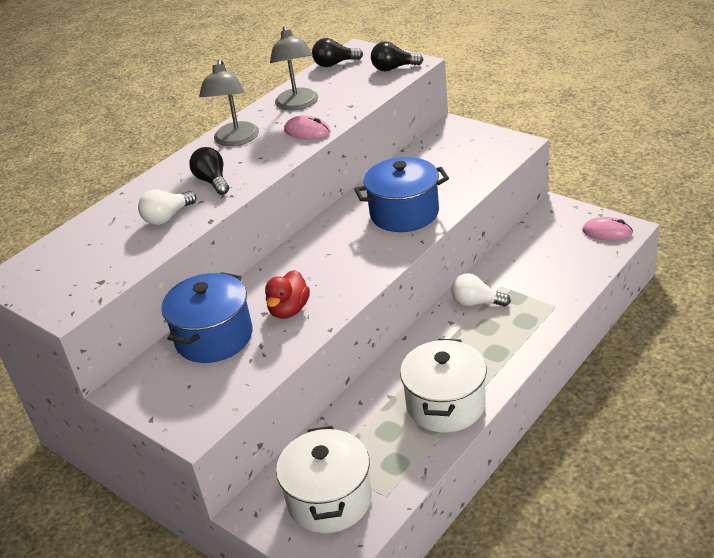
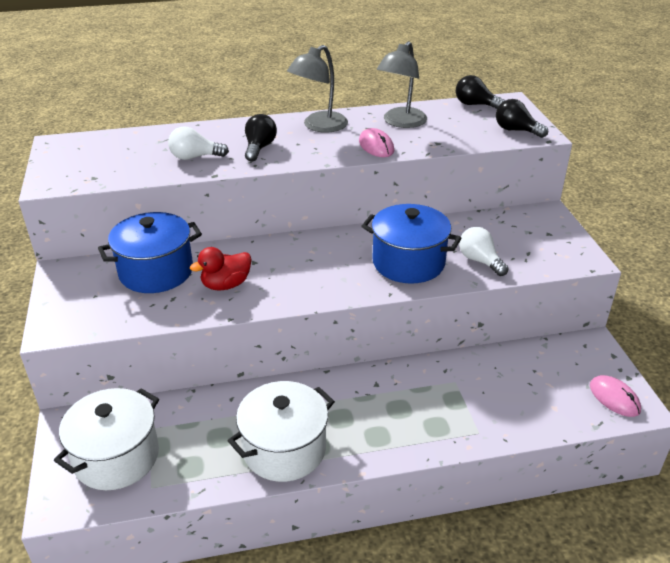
camera: 35 degrees right, 0 degrees up
(476, 303) = (416, 382): white light bulb -> white light bulb (480, 261)

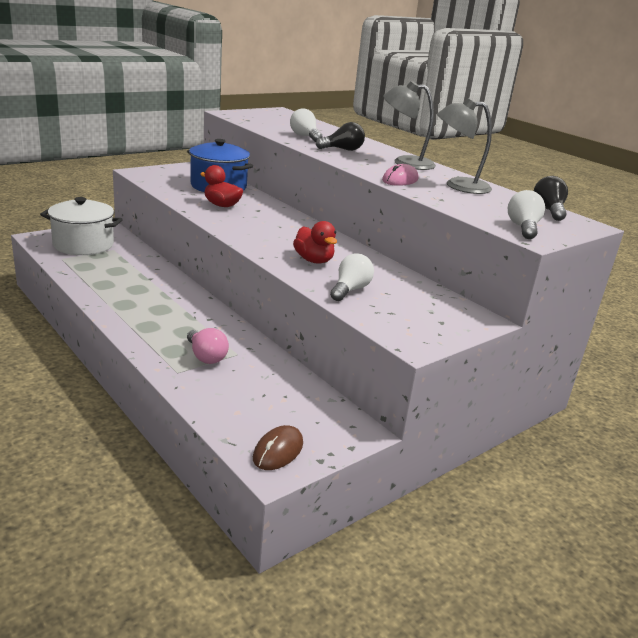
camera: 60 degrees right, 10 degrees down
(284, 449) = (115, 293): white pot -> none
(408, 262) = (314, 260): blue pot -> red duck
(454, 405) = (206, 356): none -> pink light bulb
(516, 130) = (523, 228): black light bulb -> white light bulb
(614, 398) = (278, 451): pink mouse -> brown mouse

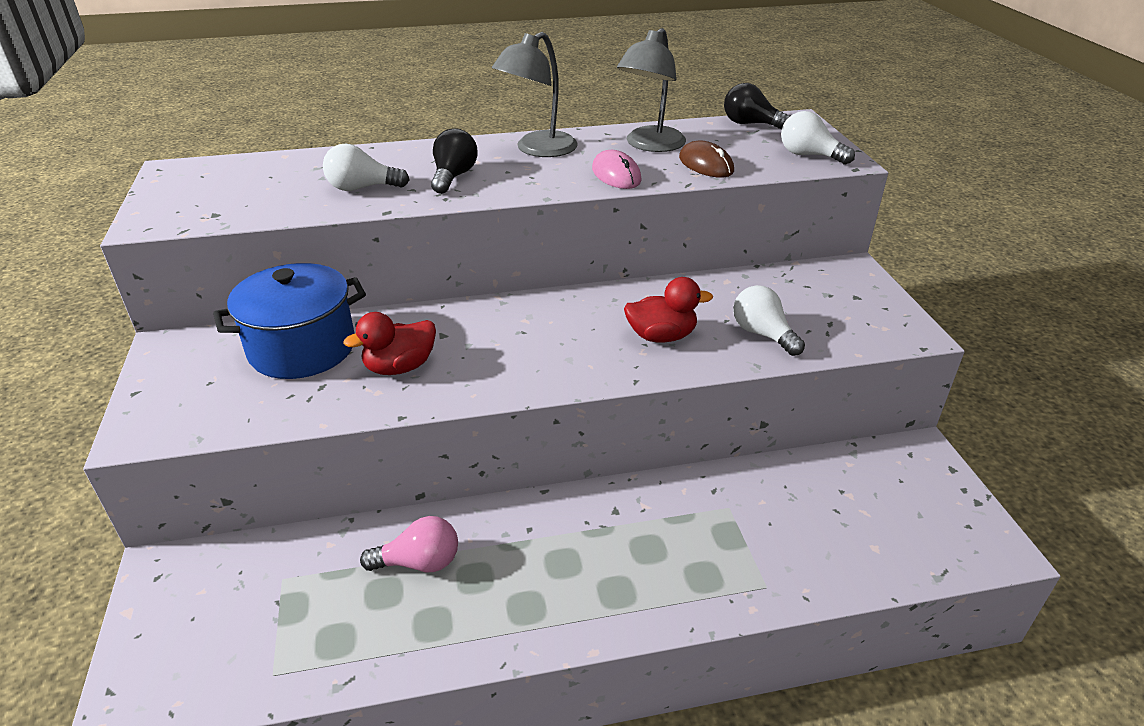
camera: 60 degrees left, 10 degrees up
(83, 245) = (227, 624): white pot -> none
(206, 356) = (728, 543): pink light bulb -> pink light bulb (419, 562)
(278, 451) = (960, 533): brown mouse -> brown mouse (706, 164)

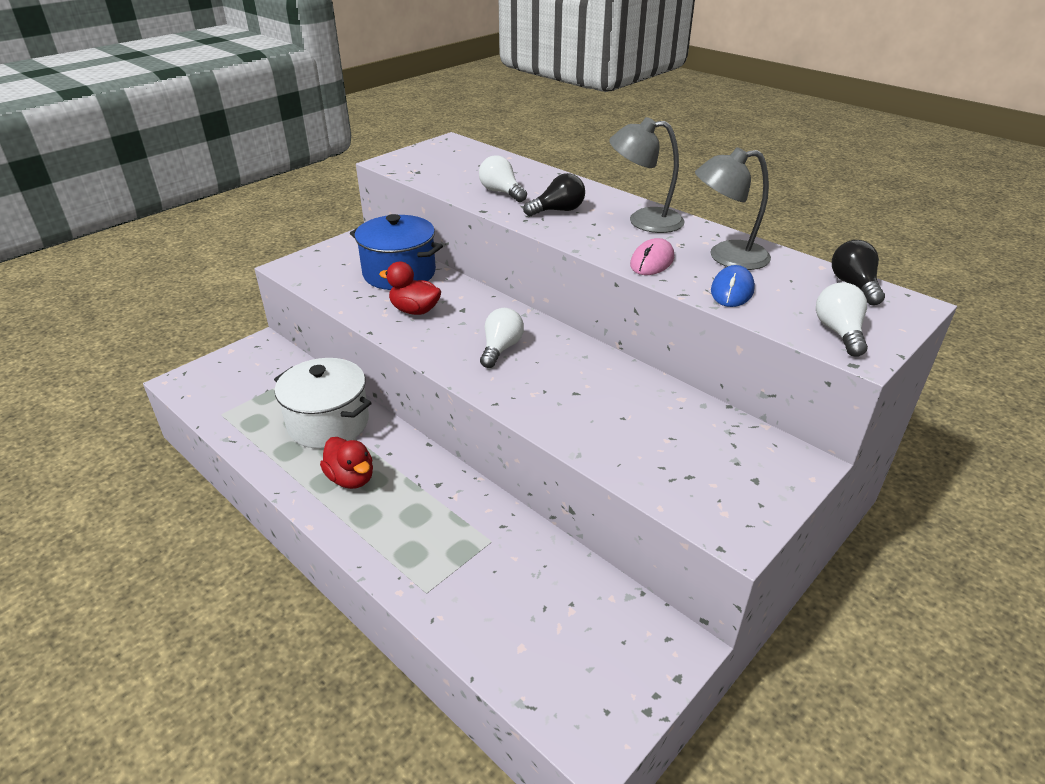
camera: 55 degrees right, 0 degrees up
(419, 562) = (328, 423): pink light bulb -> white pot
(661, 336) = (562, 394): red duck -> red duck (351, 478)
(706, 164) = (732, 290): brown mouse -> blue mouse
(762, 334) = (625, 443): white light bulb -> white light bulb (501, 348)

